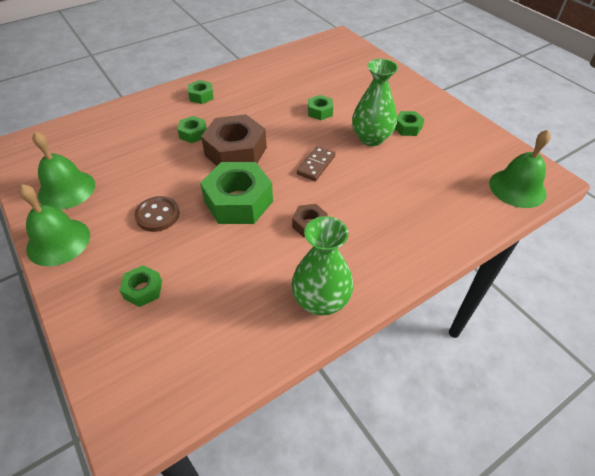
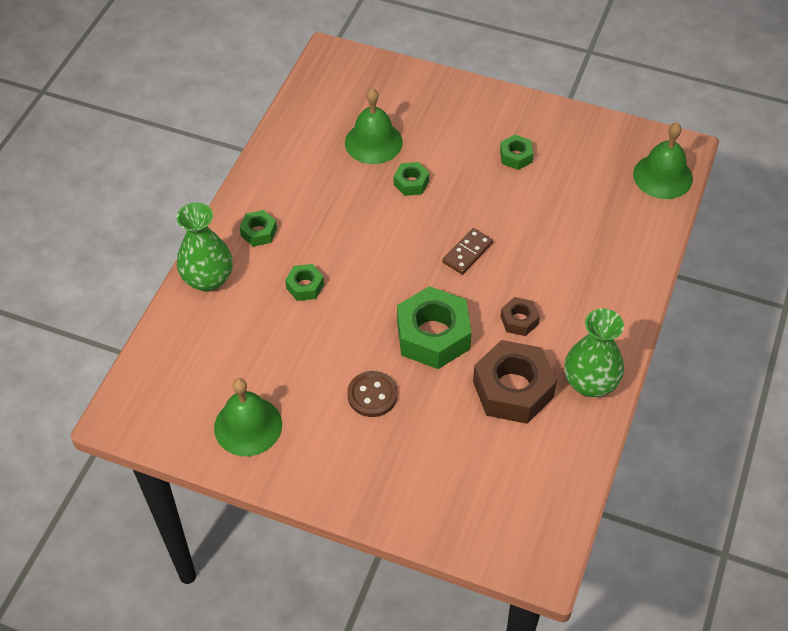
camera: 35 degrees left, 5 degrees up
(58, 241) = (308, 477): green bell -> green bell (373, 142)
(143, 290) = (438, 467): green nut -> none
(236, 151) = (373, 282): brown nut -> brown nut (513, 389)
(316, 165) = (467, 253): brown domino -> brown domino turned 45 degrees clockwise
(371, 138) = (492, 190): green vase -> green vase (208, 279)

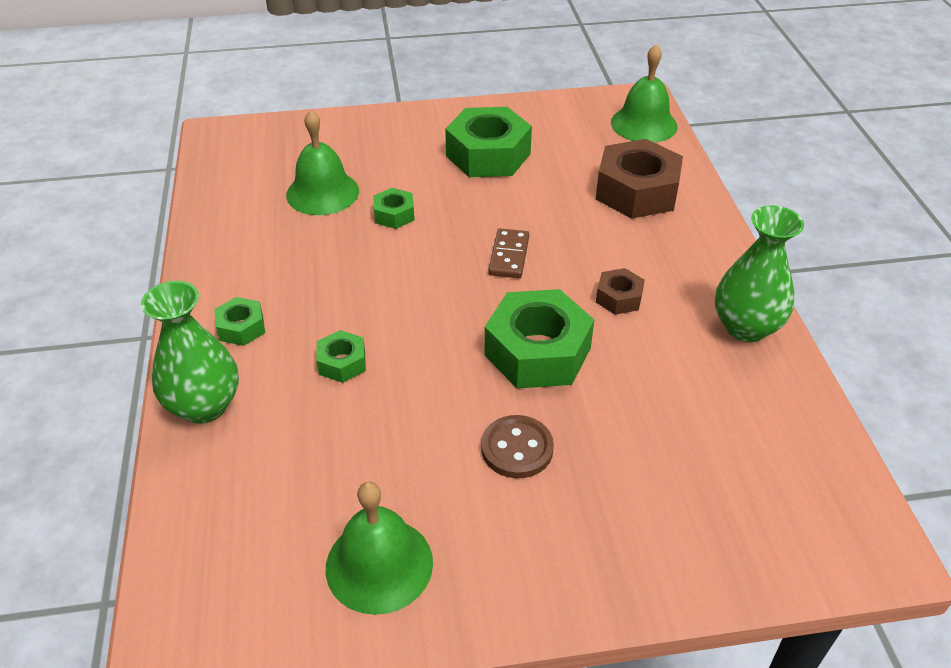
camera: 30 degrees left, 10 degrees down
(513, 389) = (672, 369): brown nut -> brown nut (636, 191)
(516, 156) = (488, 155): green nut -> green nut, size x2.03

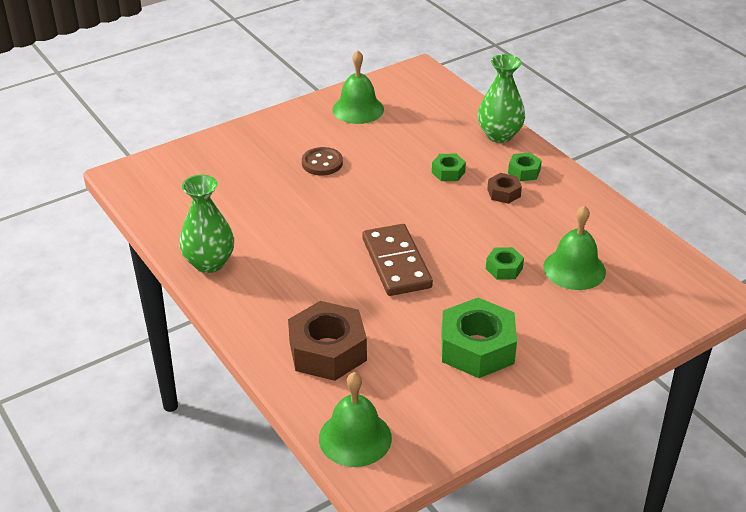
camera: 155 degrees right, 5 degrees down
(509, 256) = (396, 263): brown domino -> brown domino, size x1.80
(537, 352) = (338, 210): green nut -> none
(619, 298) = (303, 257): brown nut -> brown nut (504, 193)

